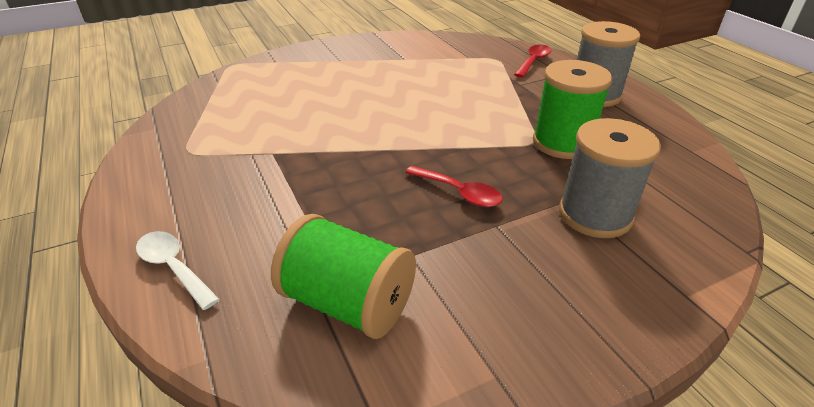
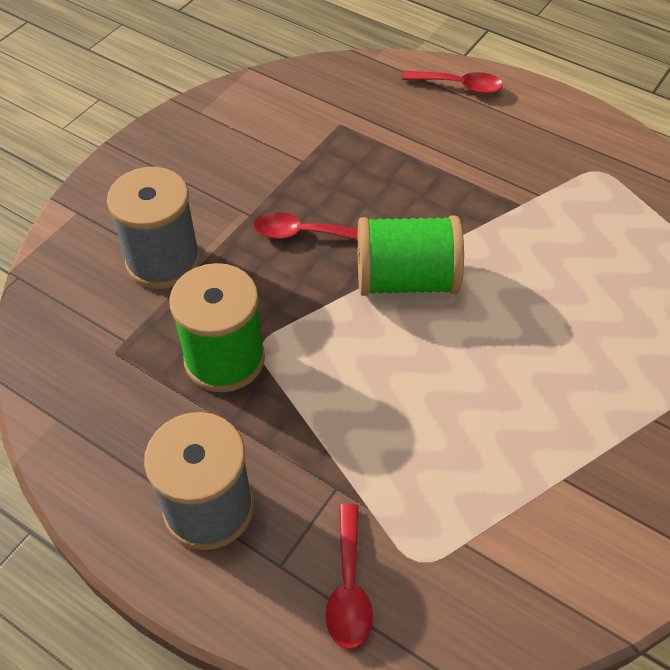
camera: 150 degrees right, 15 degrees up
(173, 267) = (459, 86): white spoon -> red spoon
(348, 303) = (320, 112): green spool -> green spool (406, 280)

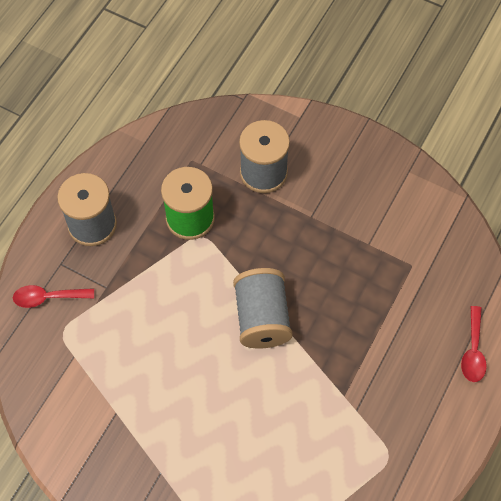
camera: 85 degrees right, 10 degrees up
(302, 233) = (296, 250): red spoon -> none
(406, 280) = (262, 318): green spool -> grey spool

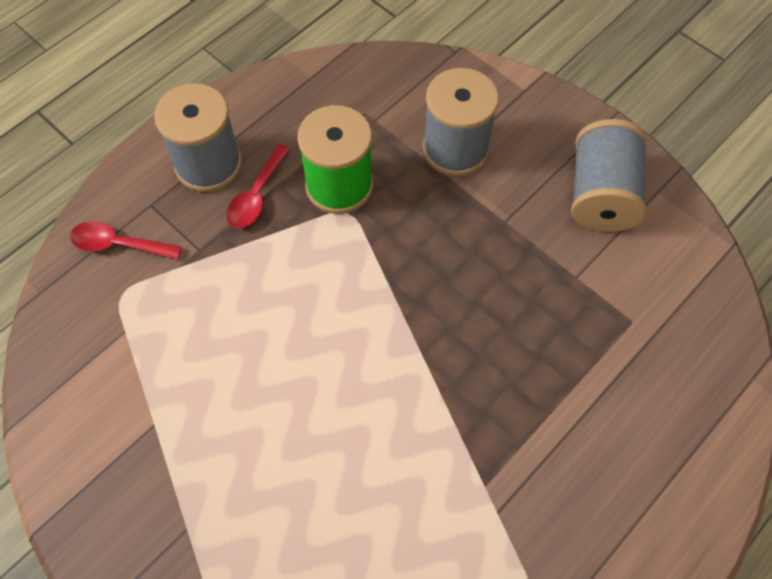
camera: 15 degrees right, 0 degrees up
(262, 318) = (397, 343): grey spool -> grey spool (601, 195)
(473, 351) = (696, 469): red spoon -> red spoon (256, 195)

